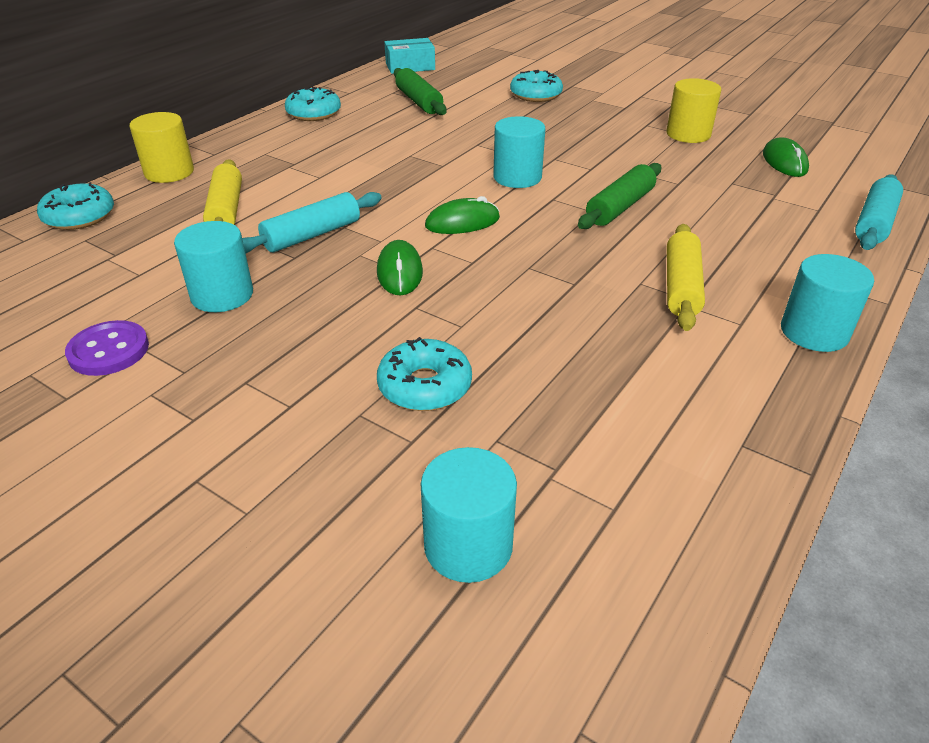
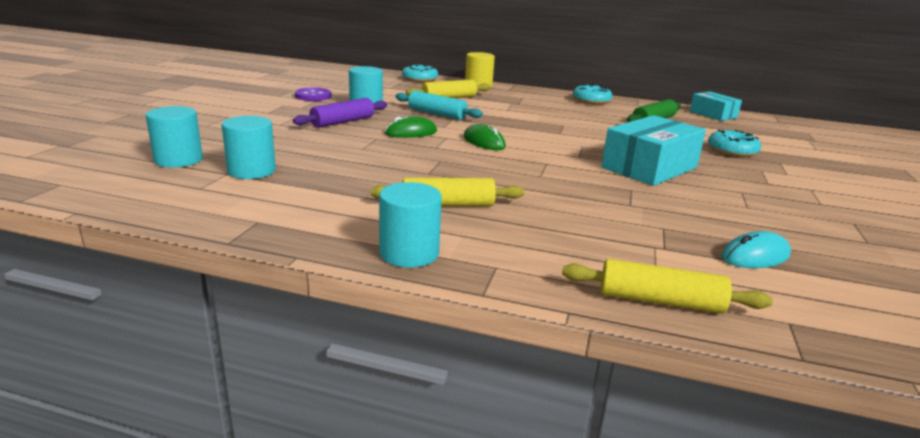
camera: 70 degrees right, 15 degrees down
(311, 330) = (342, 122): none -> purple rolling pin
(425, 386) = (301, 145): turquoise donut -> none
(517, 177) = (567, 152): turquoise cylinder -> turquoise cylinder (251, 171)
(577, 147) = (649, 167): none -> turquoise box
(620, 207) = (556, 184): green rolling pin -> none
(688, 134) = (749, 209): yellow cylinder -> none
(784, 162) = (755, 256): green mouse -> turquoise mouse
(874, 223) = (660, 301): turquoise rolling pin -> yellow rolling pin

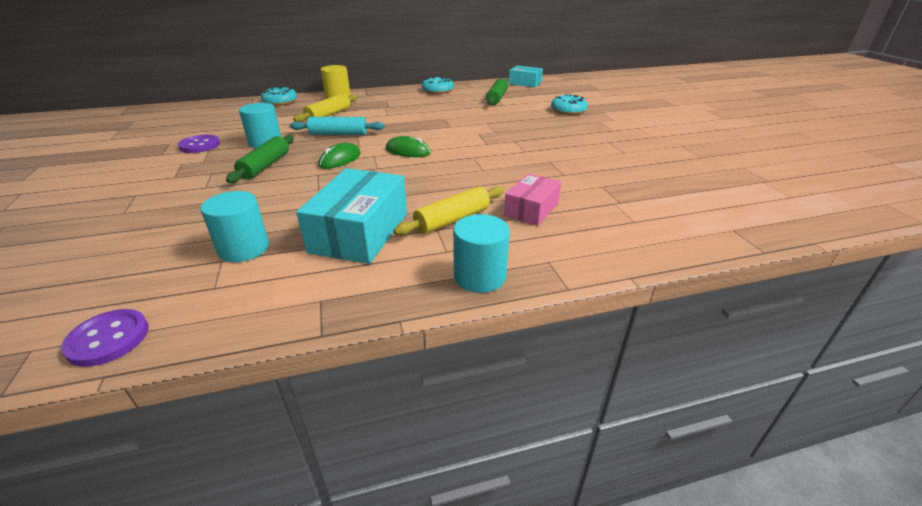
camera: 30 degrees left, 10 degrees up
(103, 194) = (108, 339): none -> purple button
(178, 160) = (146, 264): turquoise cylinder -> none
(342, 122) = (265, 166): purple rolling pin -> green rolling pin
(543, 222) = (531, 209): none -> pink box
(649, 167) = (539, 139): turquoise box -> turquoise box (359, 232)
(660, 301) = (664, 244): yellow rolling pin -> none
(755, 256) = (668, 189): turquoise mouse -> none

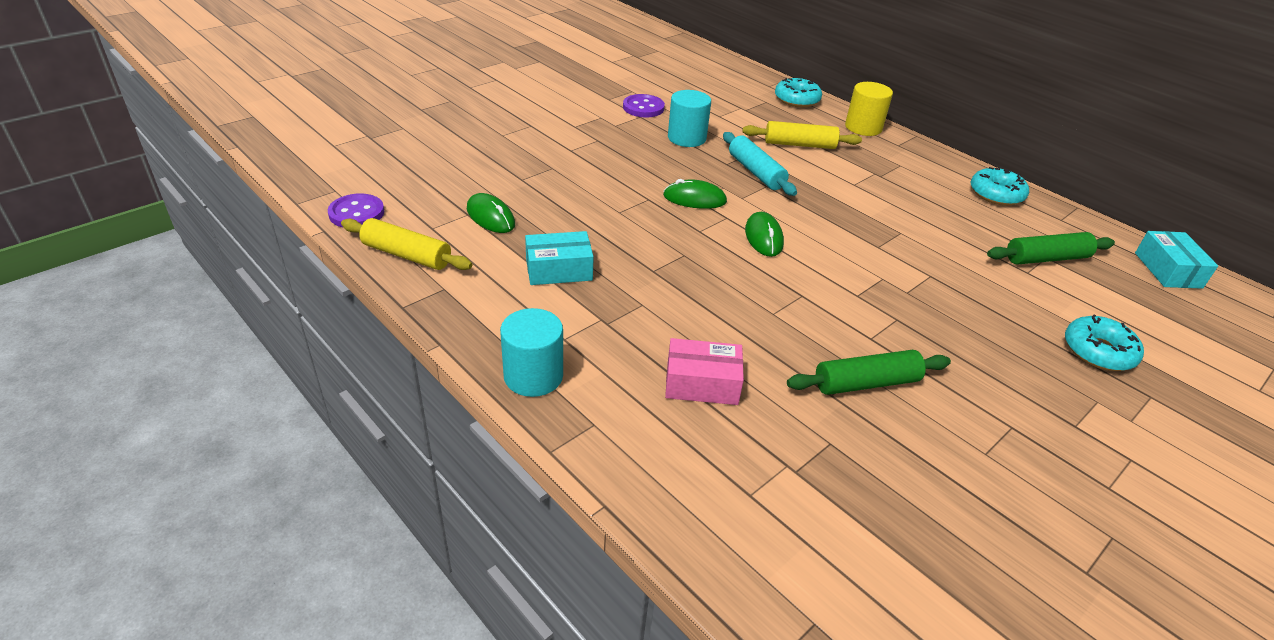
camera: 60 degrees right, 5 degrees up
(244, 248) = (490, 217): turquoise cylinder -> green mouse
(265, 166) = (637, 161): green rolling pin -> green rolling pin (866, 383)
(359, 232) = (559, 269): turquoise box -> turquoise box, size x0.60
(452, 220) = (628, 324): yellow rolling pin -> yellow rolling pin (406, 255)

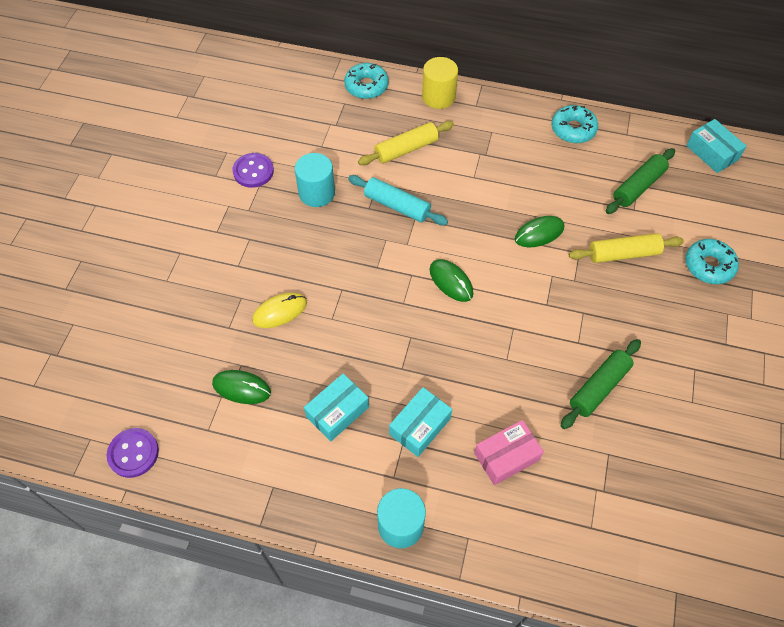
camera: 30 degrees left, 20 degrees up
(406, 255) = (215, 472): yellow rolling pin -> yellow rolling pin (623, 254)
(576, 188) = (280, 311): none -> yellow mouse
(629, 316) = (420, 426): none -> turquoise box
(694, 199) = (375, 268): green mouse -> green mouse (539, 233)

